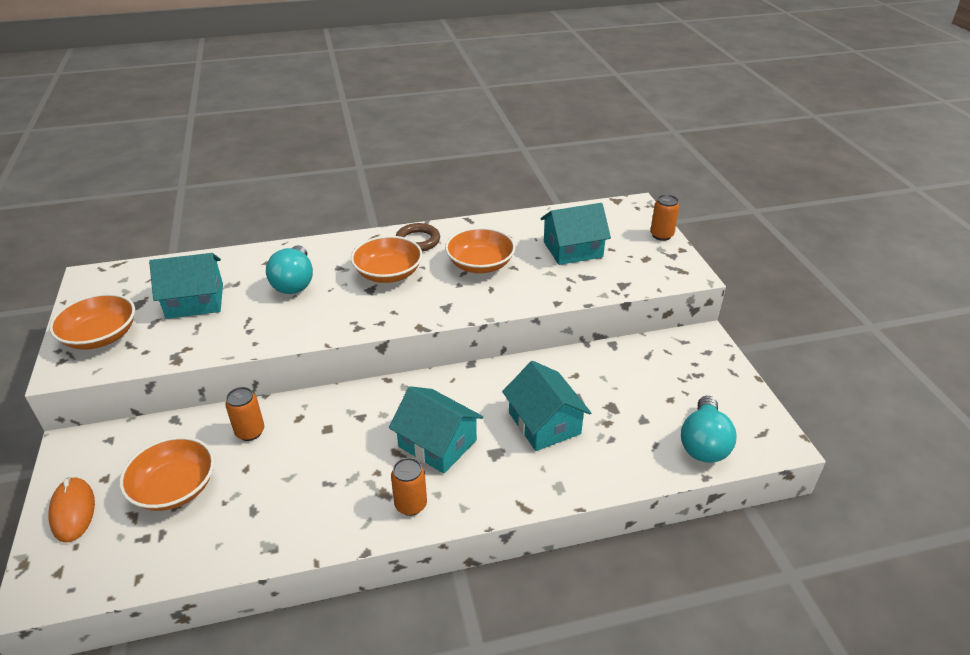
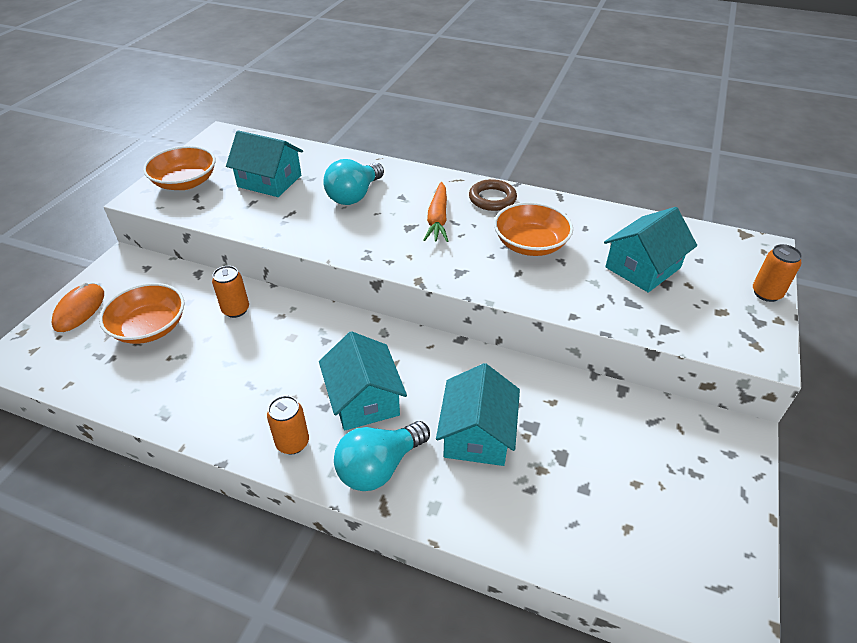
camera: 35 degrees right, 5 degrees up
(388, 273) = (438, 219): orange bowl -> orange carrot
(572, 249) = (642, 267): turquoise house -> turquoise house turned 60 degrees counterclockwise
(703, 443) = (632, 556): turquoise light bulb -> turquoise light bulb (379, 467)

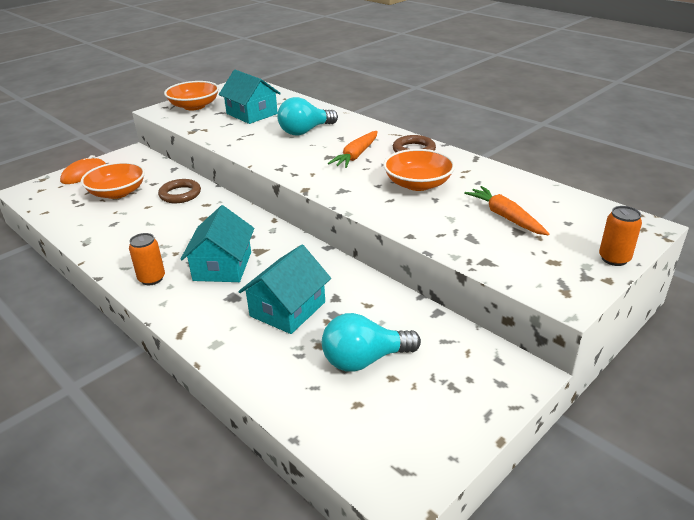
camera: 25 degrees right, 10 degrees down
(236, 310) = (180, 194): orange can -> brown ring
(379, 467) = (198, 309): turquoise light bulb -> turquoise light bulb (364, 360)
(642, 267) = (505, 217): turquoise house -> orange carrot

